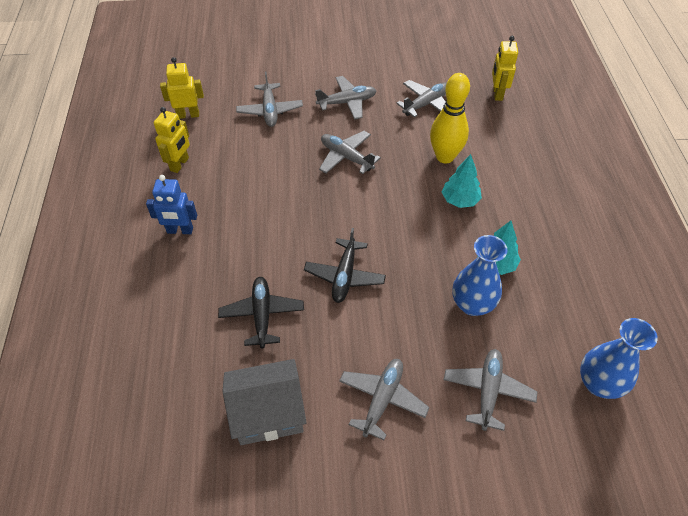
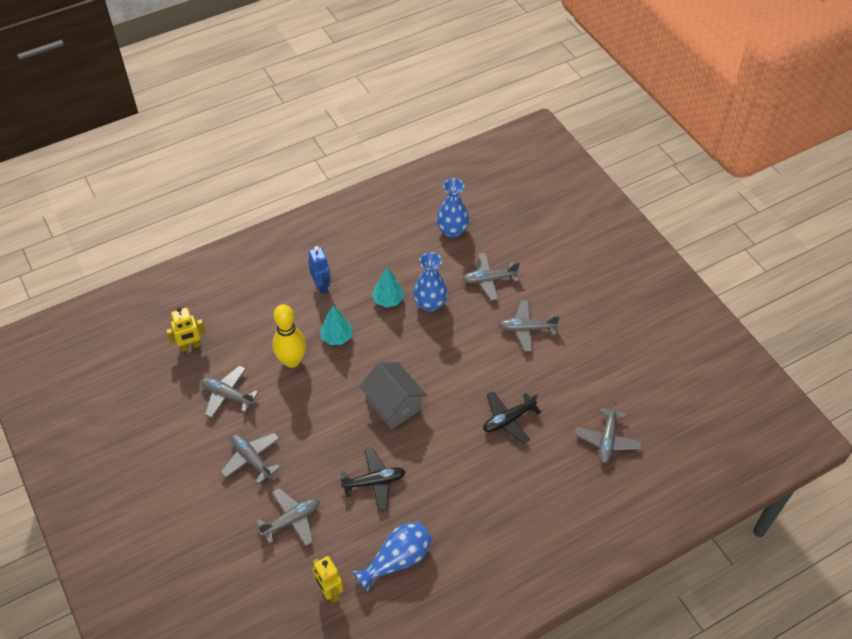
camera: 115 degrees left, 0 degrees up
(180, 164) = (397, 560): yellow robot -> blue vase
(180, 230) = (468, 516): blue robot -> blue robot (322, 286)
(268, 413) = (572, 384): grey house -> grey house (393, 404)
(344, 276) = (448, 384): black plane -> black plane (374, 482)
(346, 157) = (325, 431): grey plane -> grey plane (607, 440)

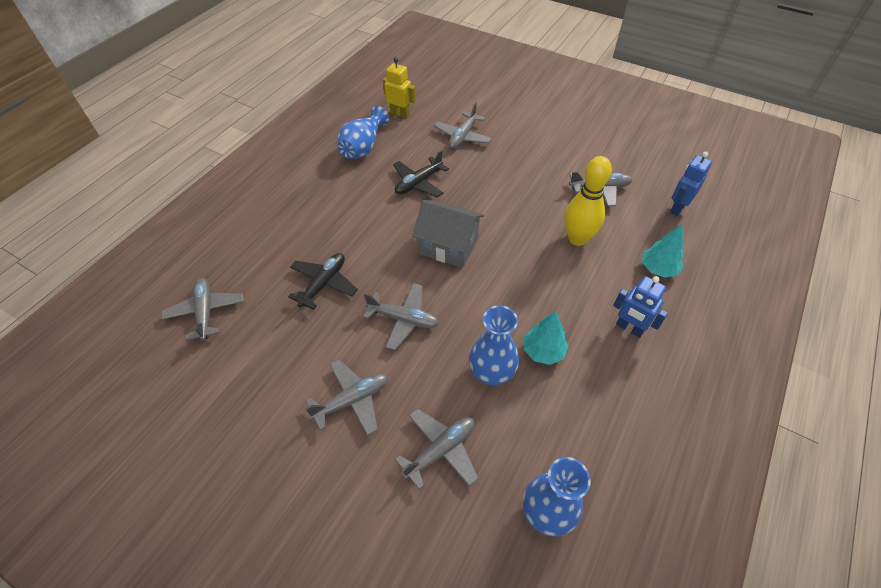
camera: 150 degrees right, 0 degrees up
(190, 346) = (677, 208): yellow robot -> blue robot
(252, 459) = (530, 157): grey plane -> grey plane (403, 319)
(337, 337) = (558, 281): turquoise tree -> turquoise tree (658, 269)

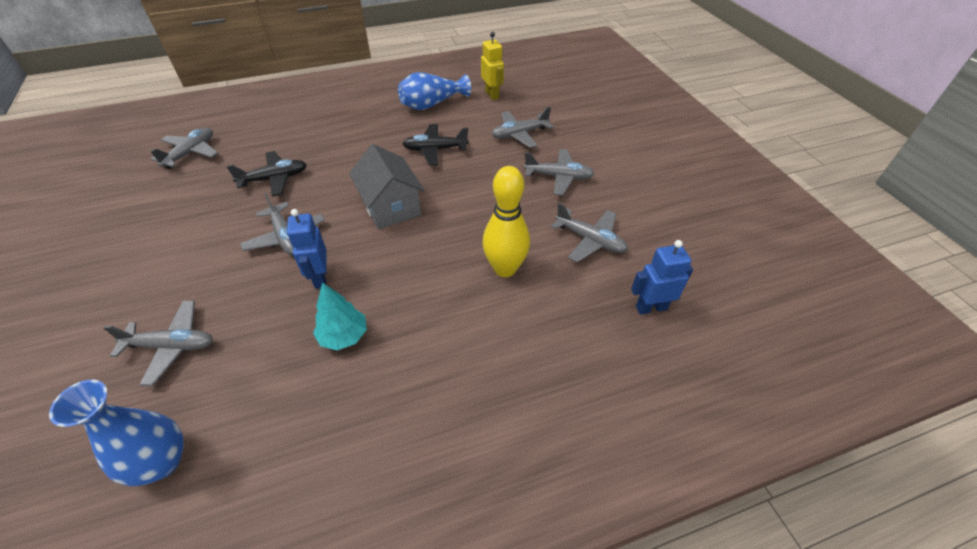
camera: 40 degrees right, 5 degrees down
(352, 400) = (178, 266): grey plane -> grey plane (558, 177)
(491, 372) = (284, 320): blue vase -> none
(629, 328) = (442, 377): blue robot -> blue robot (320, 278)
(658, 269) = (547, 347): turquoise tree -> none

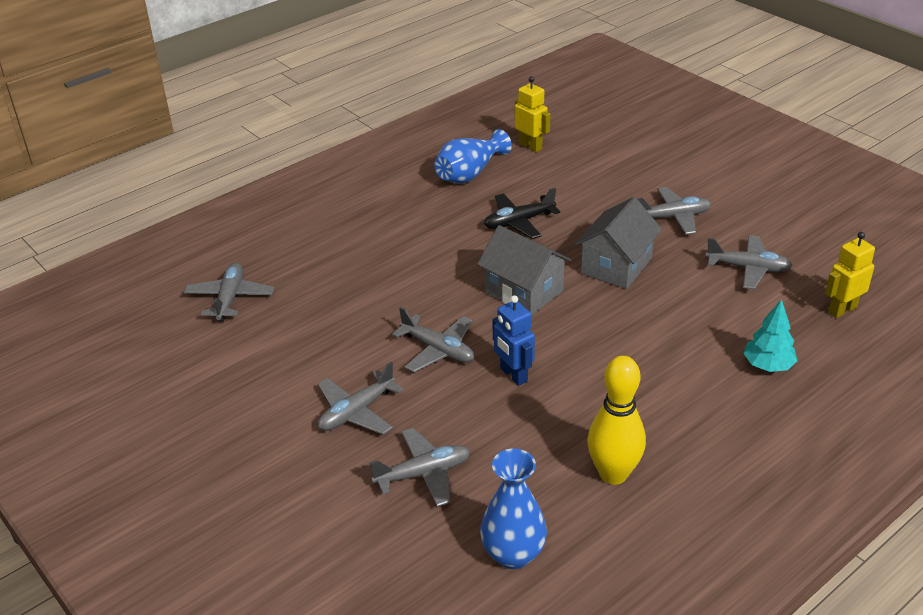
camera: 20 degrees left, 10 degrees down
(274, 179) = (364, 299): black plane -> none
(344, 336) = (585, 414): turquoise tree -> turquoise tree (768, 365)
(480, 206) = (616, 266): none -> grey house
(505, 269) = (688, 315): yellow bowling pin -> yellow bowling pin (613, 474)
(519, 134) = (597, 183): grey plane -> grey plane (356, 412)
(651, 307) = (842, 310): blue robot -> yellow robot

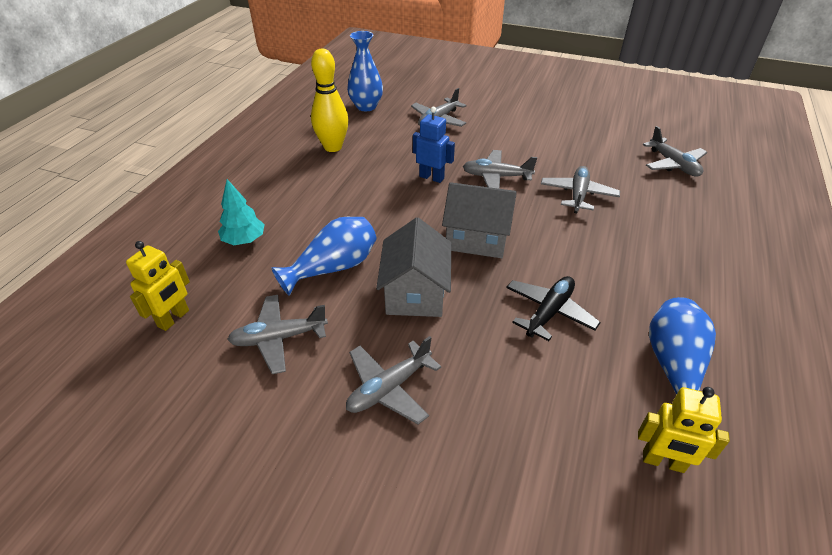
camera: 150 degrees right, 5 degrees up
(356, 412) = (505, 133): grey plane -> grey plane (578, 195)
(680, 308) = (333, 268): none -> blue vase

